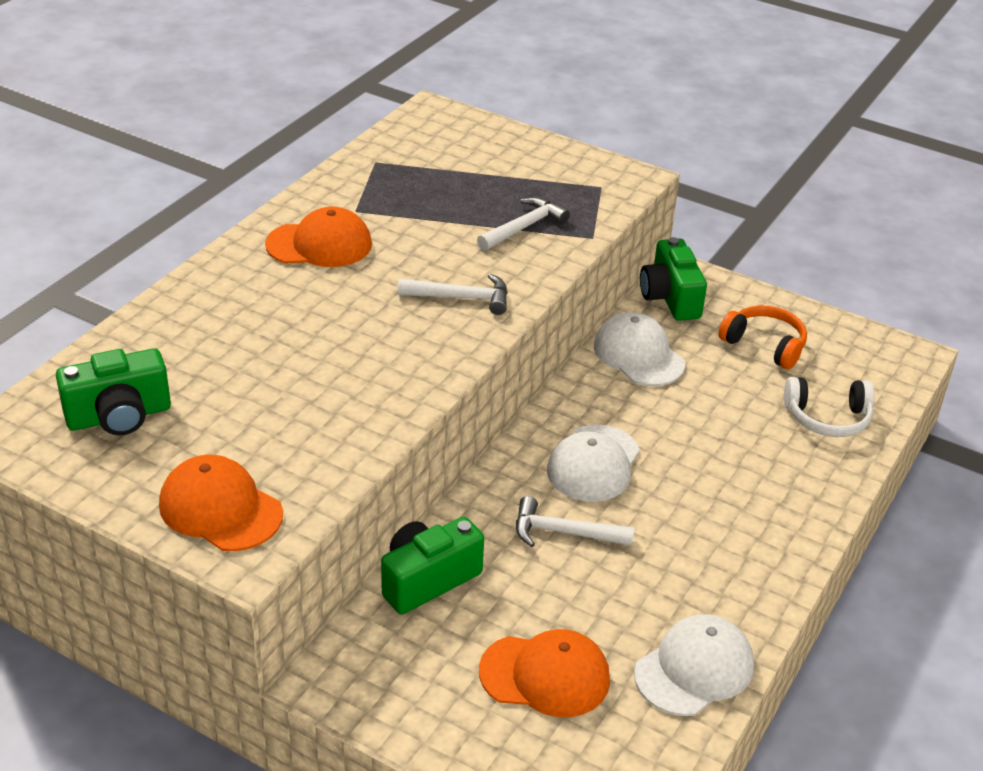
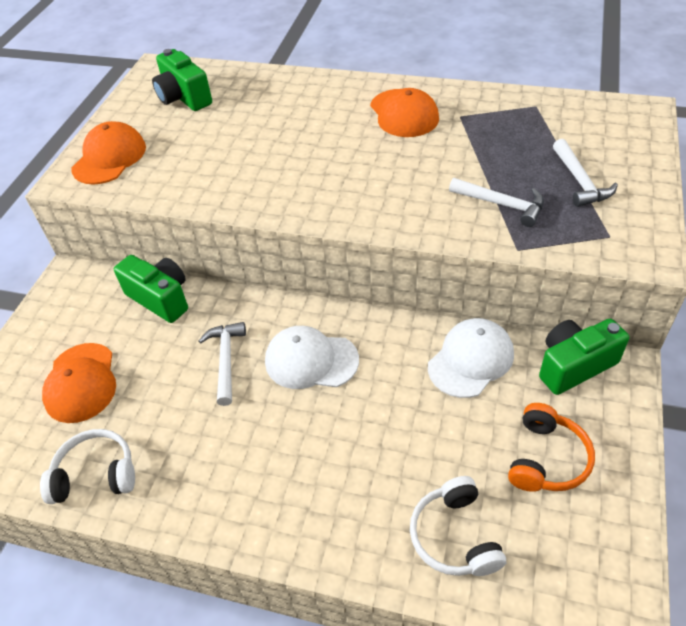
camera: 80 degrees right, 10 degrees up
(461, 298) = (377, 196): white hammer -> white hammer (580, 181)
(694, 669) = (95, 475): white cap -> white headphones

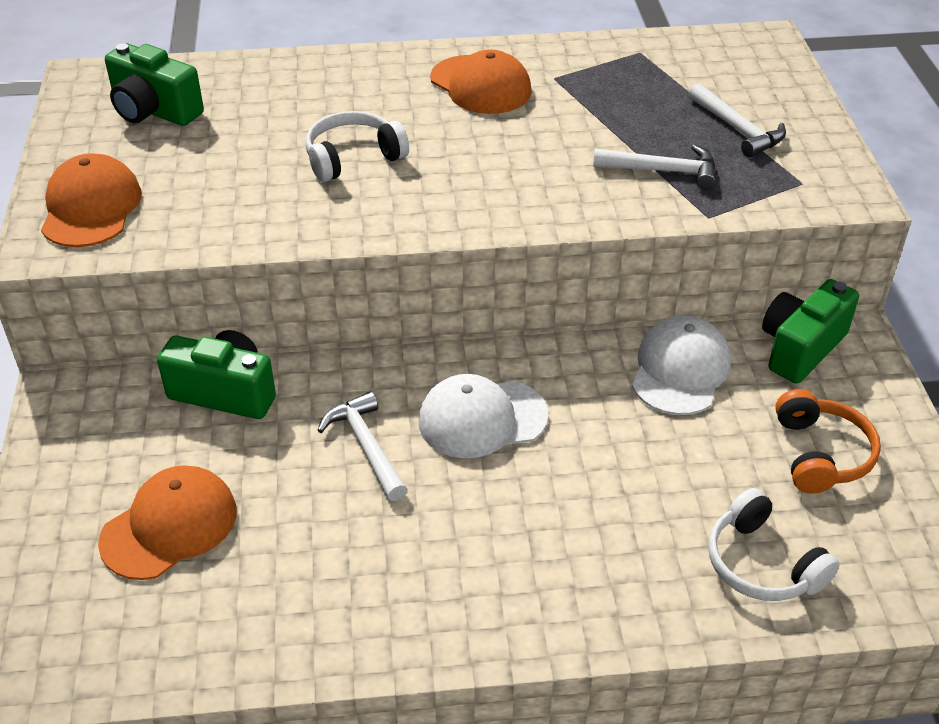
camera: 25 degrees left, 5 degrees down
(81, 382) = (169, 526): orange cap -> orange cap turned 105 degrees counterclockwise
(95, 475) = (263, 632): white headphones -> white headphones (353, 158)

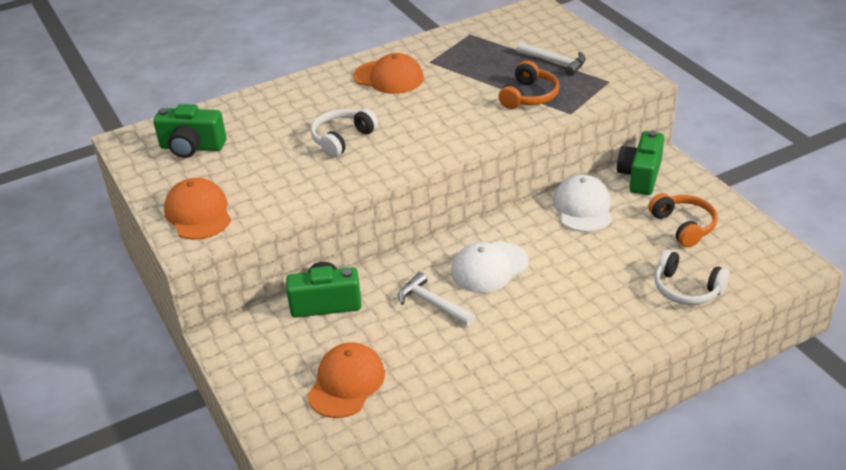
camera: 20 degrees left, 5 degrees down
(663, 171) = (529, 96): white hammer -> orange headphones

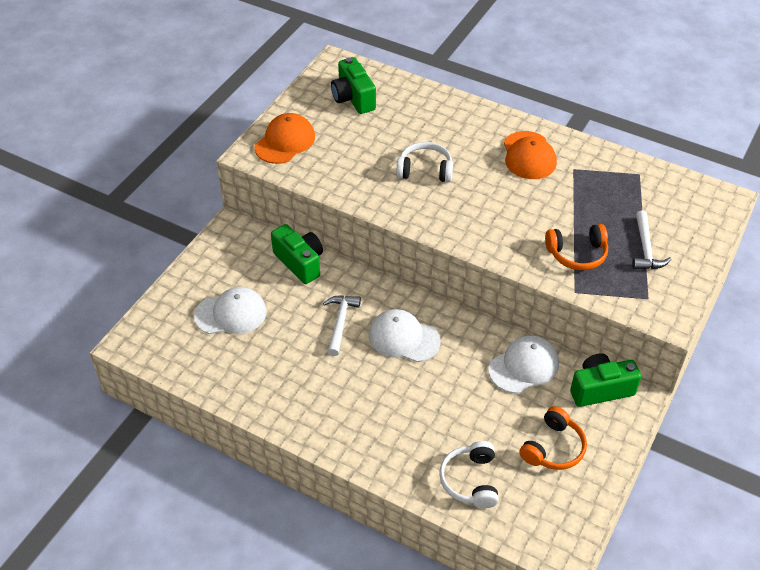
camera: 55 degrees right, 10 degrees up
(346, 383) = (231, 314): orange cap -> white cap

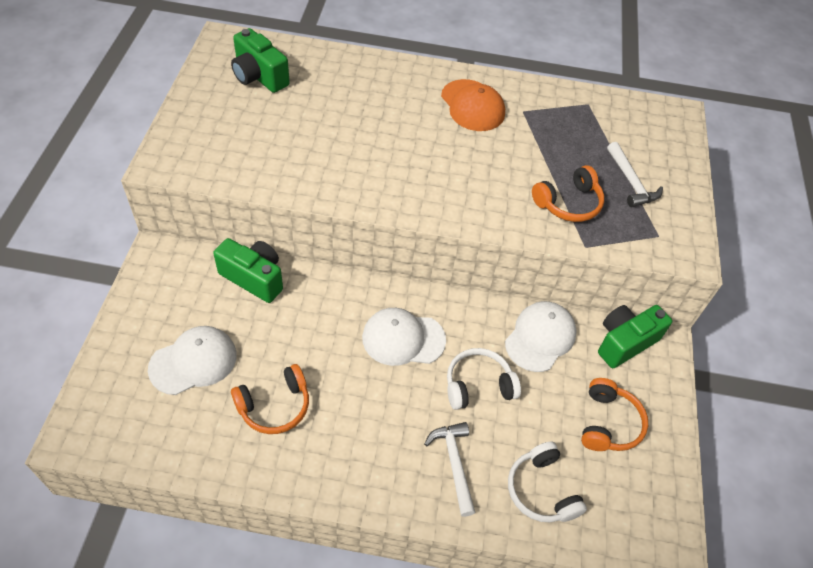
camera: 25 degrees left, 5 degrees up
(280, 361) = (274, 406): none -> orange headphones
(285, 142) = (198, 141): orange cap -> none
(340, 322) = (326, 339): white hammer -> white hammer (454, 464)
(425, 170) = (371, 143): white headphones -> white headphones (478, 385)

